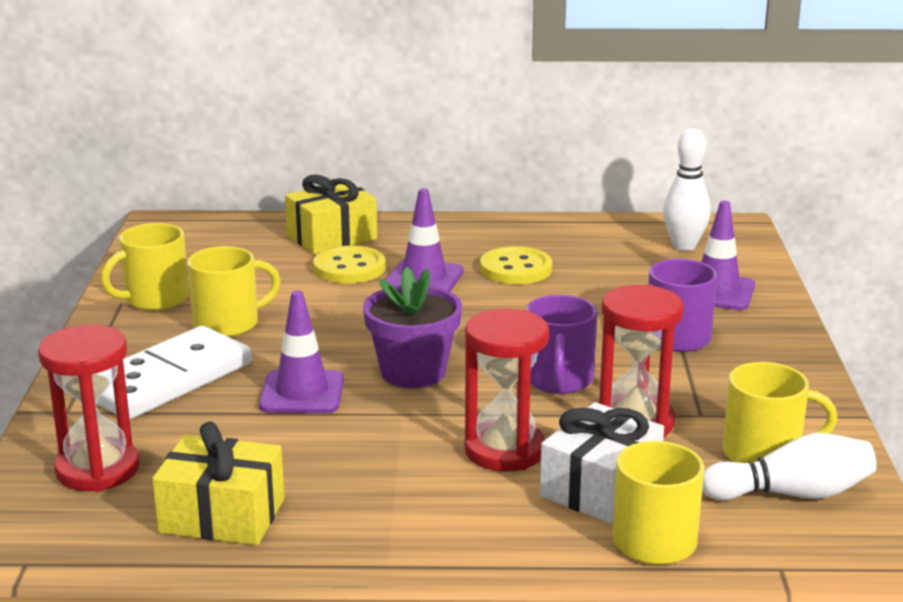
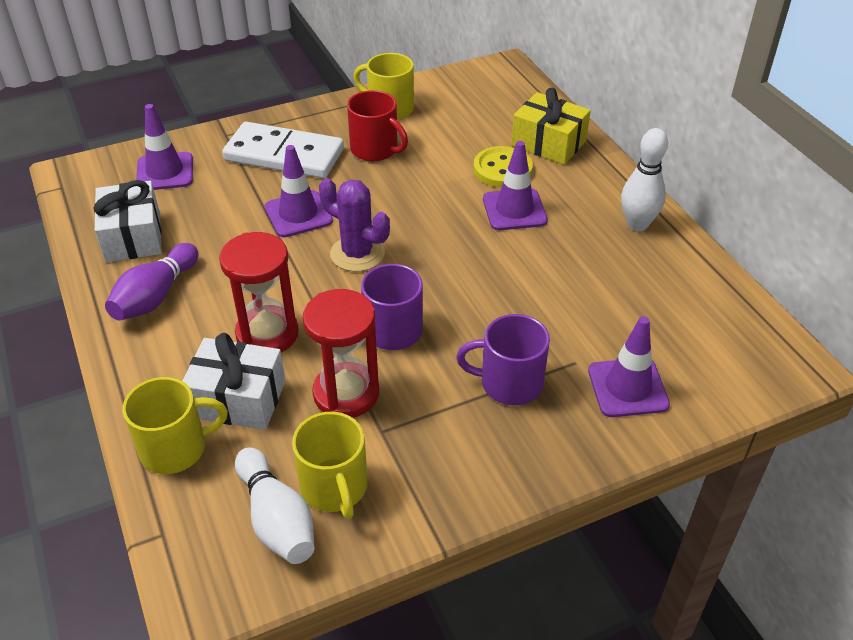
camera: 65 degrees right, 20 degrees up
(97, 469) = (165, 172): red hourglass -> purple traffic cone
(222, 515) = (133, 237): yellow gift -> white gift
(228, 323) = (375, 149): yellow mug -> red mug
(368, 515) = (155, 296): none -> purple bowling pin
(413, 372) = (357, 254): purple flower pot -> purple cactus
(516, 269) = (572, 252): yellow button -> none
(684, 246) = (712, 341): white bowling pin -> white bowling pin (637, 224)

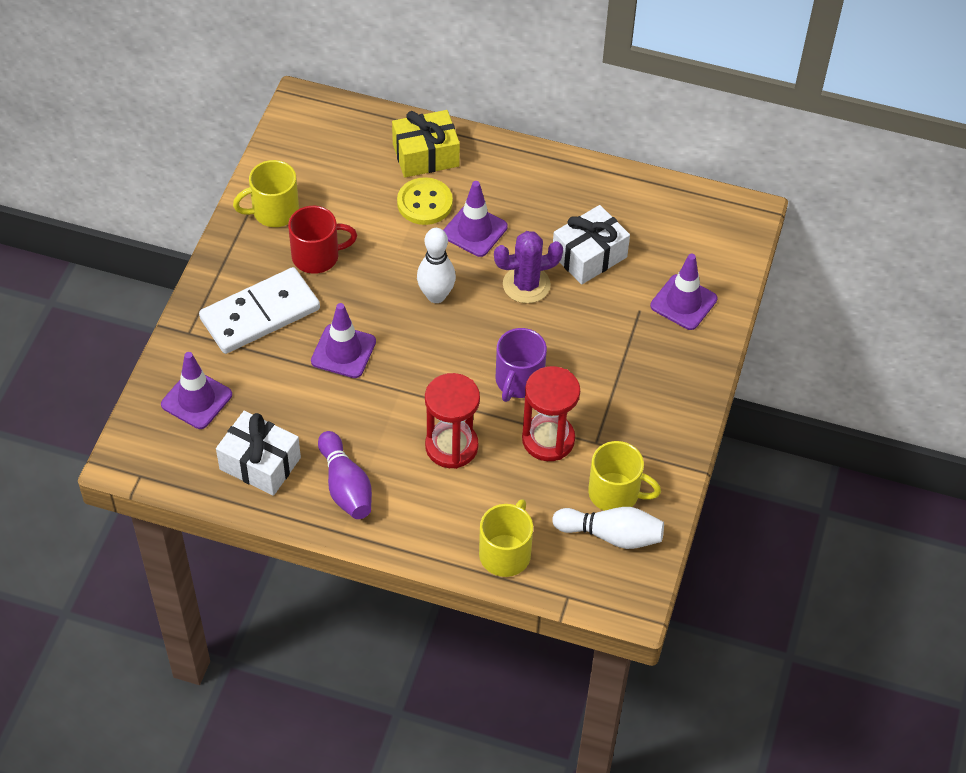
camera: 50 degrees left, 10 degrees up
(238, 399) = (496, 497): white gift -> white gift (589, 256)
(357, 254) = (424, 347): purple cactus -> purple cactus (526, 285)
(509, 383) = (623, 354): purple mug -> none
(637, 224) = (560, 180): white bowling pin -> white bowling pin (436, 295)

